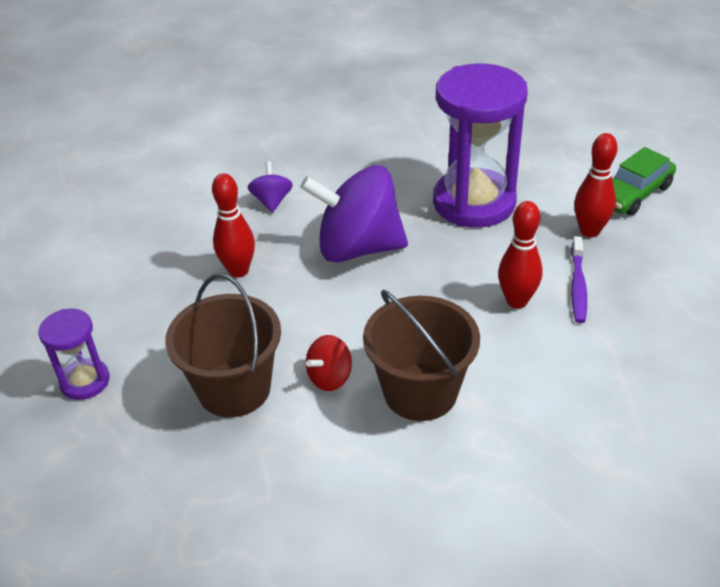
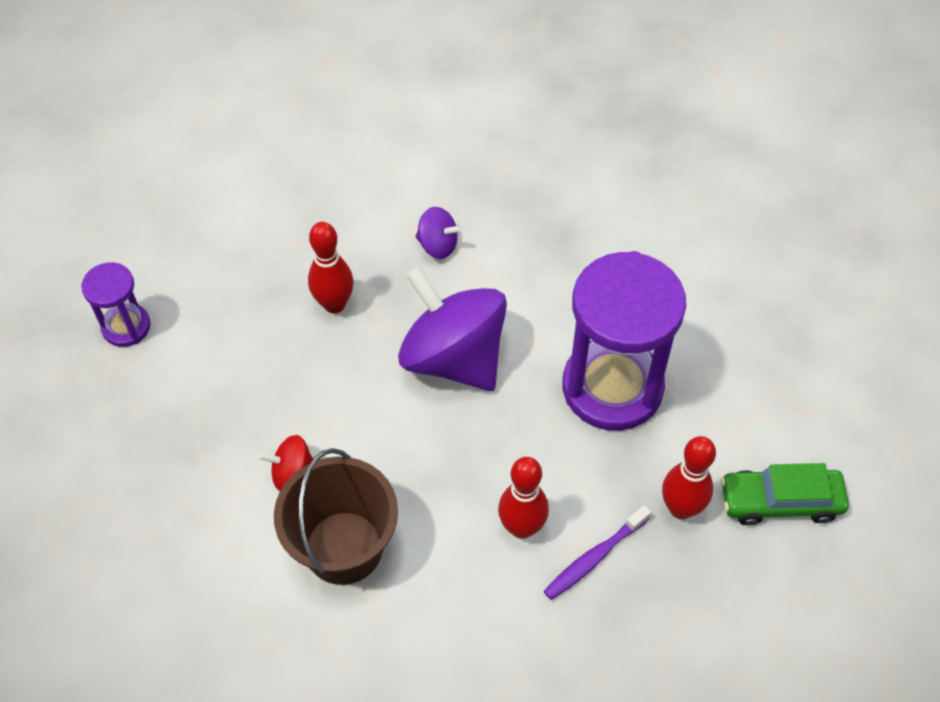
camera: 40 degrees right, 15 degrees up
(234, 389) = (216, 423): brown bucket -> none
(272, 201) = (438, 245): purple spinning top -> purple spinning top turned 75 degrees clockwise

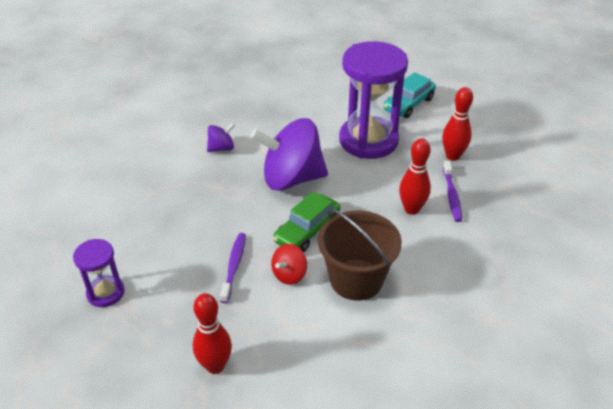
camera: 50 degrees left, 15 degrees down
(259, 410) = (234, 266): none -> purple toothbrush
(334, 304) = (206, 201): red bowling pin -> red bowling pin (215, 366)
(745, 380) = (408, 104): none -> turquoise car
(780, 501) = (478, 128): green car -> green car (307, 231)

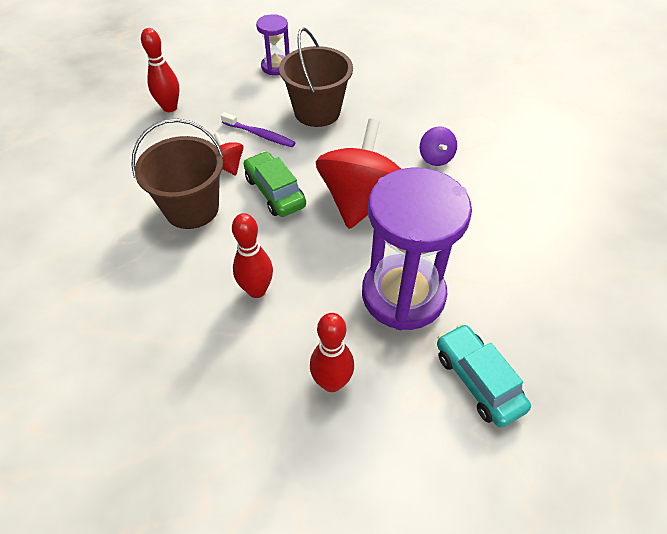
camera: 110 degrees right, 10 degrees up
(182, 234) = (317, 112): none -> brown bucket
(291, 178) = (360, 200): purple spinning top -> red spinning top
(451, 195) = (257, 343): purple toothbrush -> none

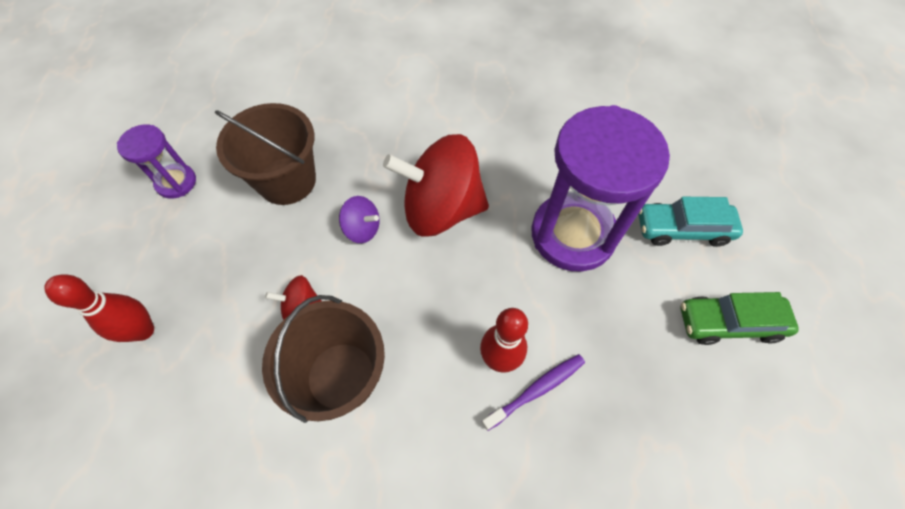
camera: 60 degrees left, 10 degrees up
(260, 135) = (277, 252): purple toothbrush -> purple toothbrush (536, 390)
(275, 192) = (376, 278): green car -> green car (729, 322)
(332, 382) = (638, 341): red bowling pin -> none
(360, 200) = (441, 209): red spinning top -> red spinning top turned 45 degrees counterclockwise
(435, 158) = (429, 121): purple spinning top -> purple spinning top (362, 229)

